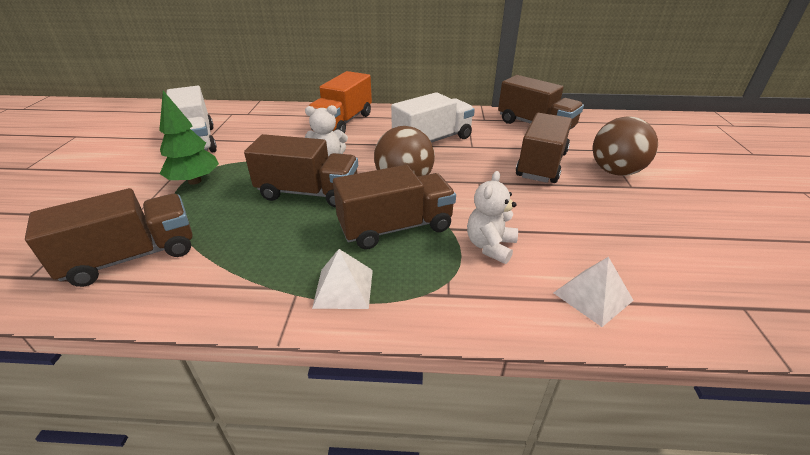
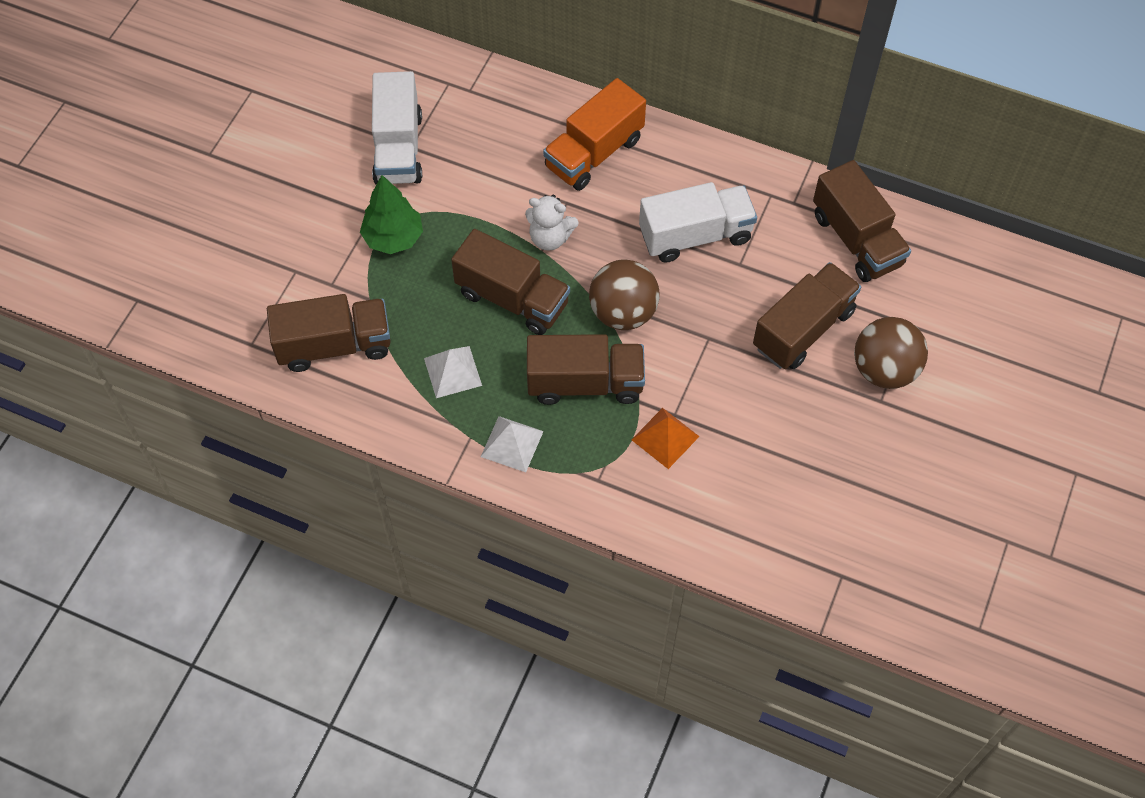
camera: 20 degrees right, 25 degrees up
(490, 246) = (665, 438): white teddy bear -> orange pyramid
(592, 296) = (720, 522): white pyramid -> white pyramid (452, 371)

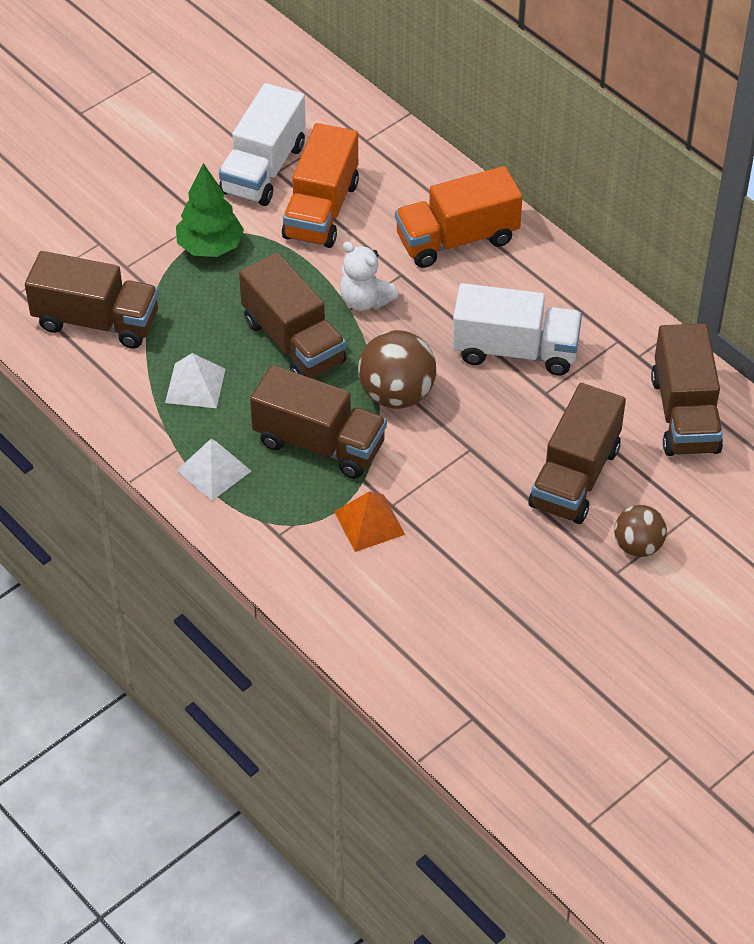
camera: 25 degrees right, 10 degrees down
(468, 168) = (321, 210): none -> orange truck
(803, 329) = (574, 477): brown truck -> brown truck turned 135 degrees clockwise
(884, 370) = (638, 546): brown ball -> brown ball, size x0.63

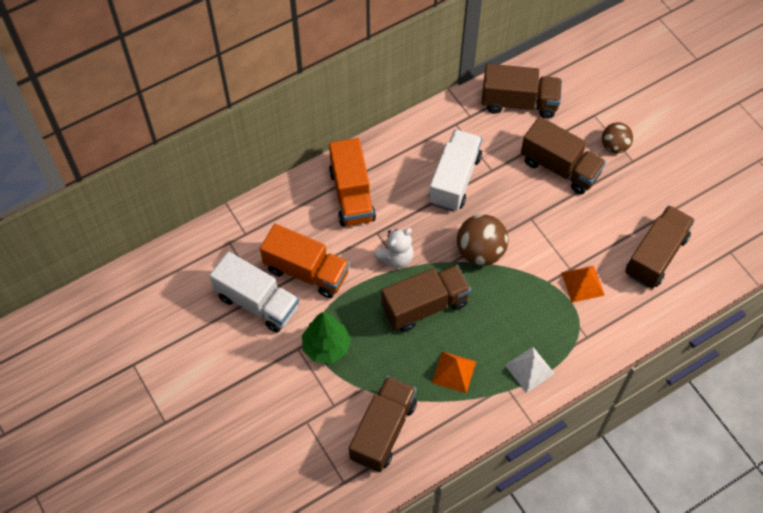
camera: 80 degrees left, 10 degrees up
(195, 385) = (454, 372): white pyramid -> orange pyramid
(319, 443) = (515, 303): brown truck -> brown truck (656, 256)

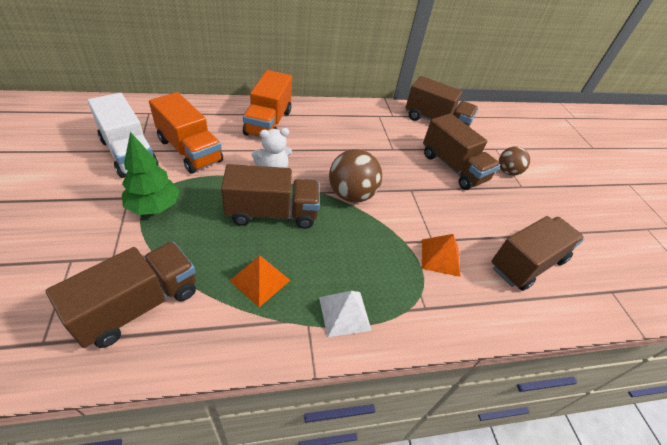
camera: 15 degrees right, 15 degrees down
(454, 180) = (358, 143): white truck -> none

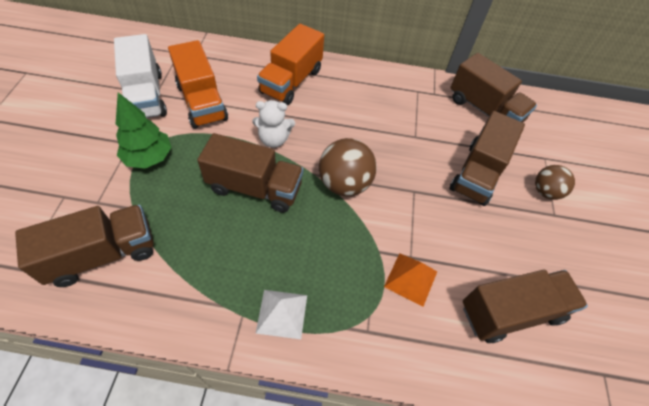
camera: 20 degrees right, 10 degrees up
(260, 280) = (215, 257): orange pyramid -> none
(453, 167) = (477, 173): brown truck -> brown truck turned 45 degrees clockwise

